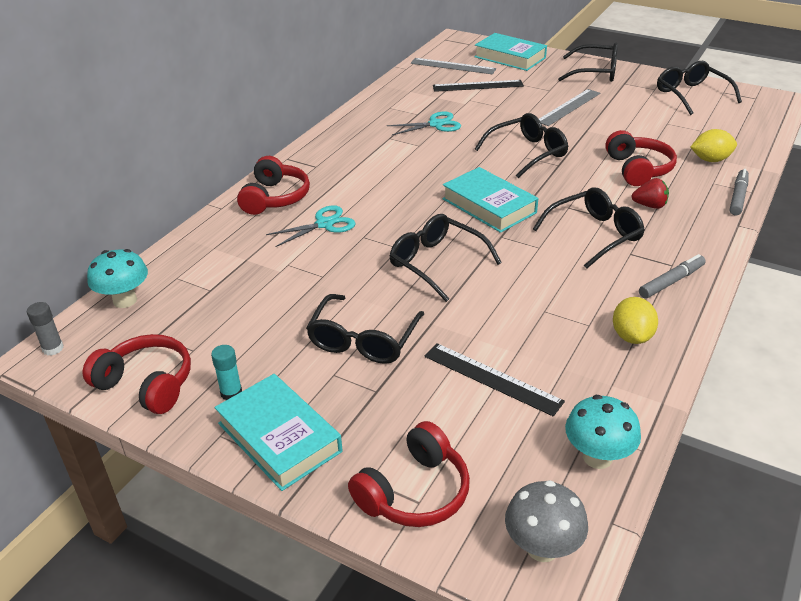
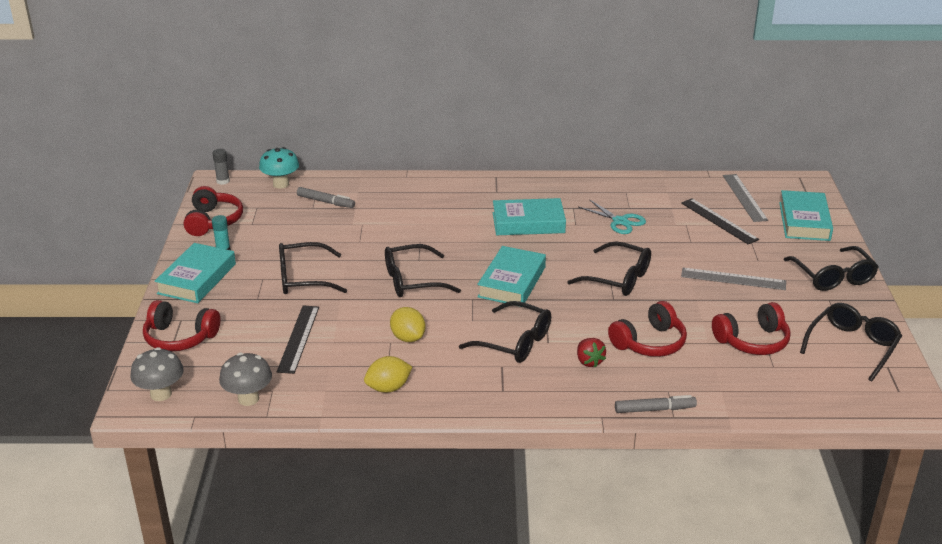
camera: 60 degrees right, 5 degrees down
(274, 198) = (437, 191): red headphones -> red headphones (752, 341)
(324, 224) = (422, 221): turquoise scissors -> none
(392, 167) = (528, 223): none -> turquoise book
(436, 263) = (412, 281): black glasses -> black glasses turned 120 degrees counterclockwise
(597, 457) = (248, 399): turquoise mushroom -> grey mushroom
(671, 282) = (477, 394): grey marker -> grey marker (326, 202)
(710, 160) = (713, 382): yellow lemon -> yellow lemon (408, 338)

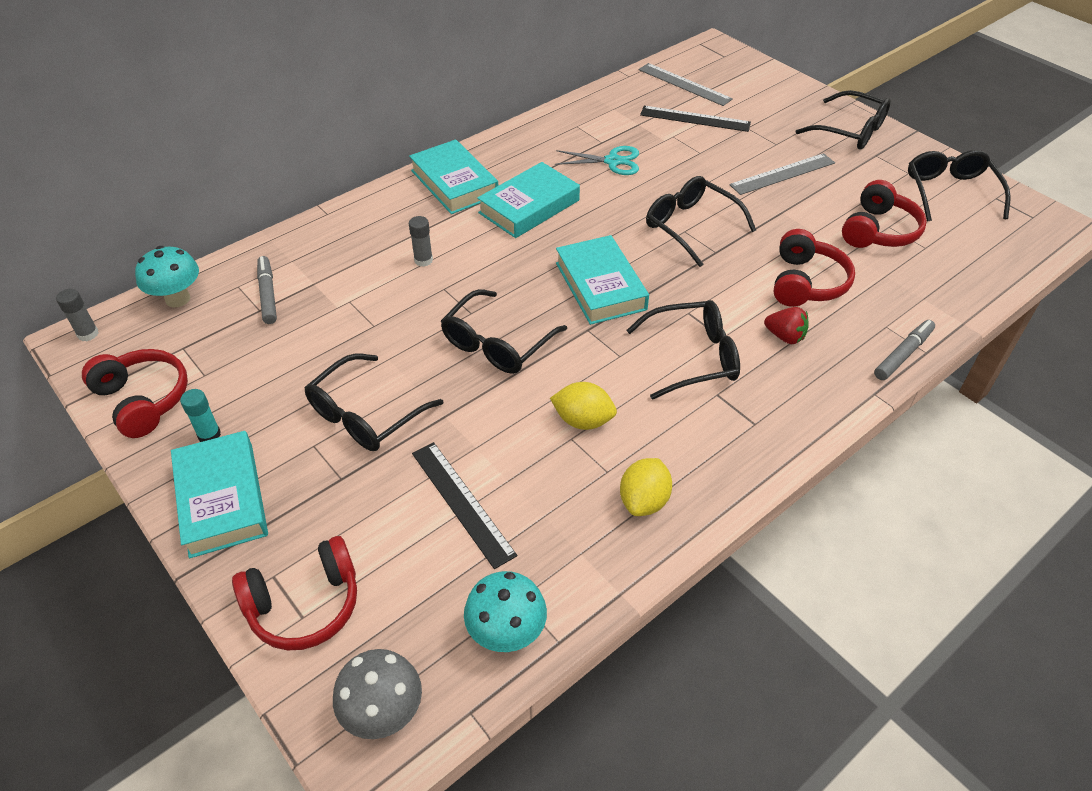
camera: 40 degrees left, 15 degrees up
(248, 399) = (506, 633): grey mushroom -> turquoise mushroom
(326, 202) = (268, 294): grey marker -> grey marker turned 90 degrees counterclockwise
(427, 223) = (423, 260): none -> grey glue stick
(618, 278) = (691, 226): black glasses -> black glasses turned 120 degrees counterclockwise
(804, 221) = (760, 86): turquoise book -> turquoise book (454, 183)

